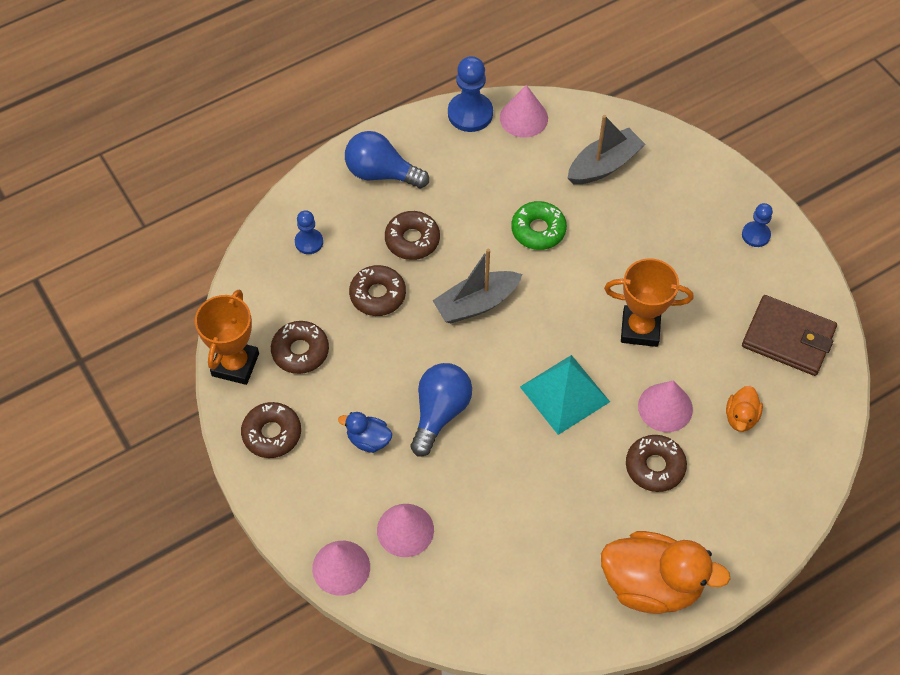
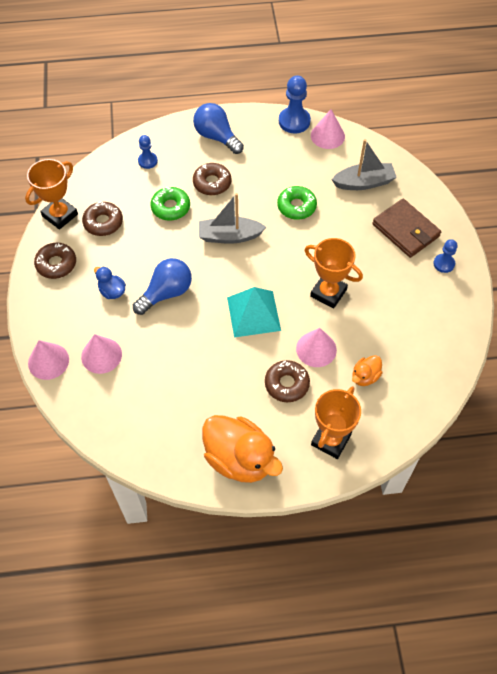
camera: 25 degrees right, 0 degrees up
(377, 295) = (170, 207): brown donut -> green donut
(744, 513) = (331, 440): none -> orange trophy
(788, 338) = (428, 338): brown wallet -> brown wallet (405, 230)

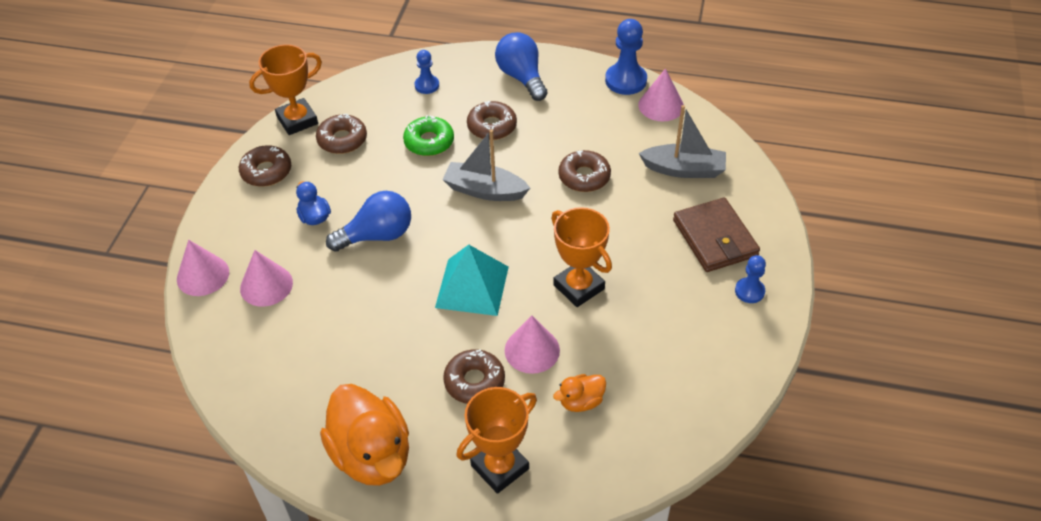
camera: 20 degrees right, 10 degrees down
(296, 206) = (584, 177): green donut -> brown donut

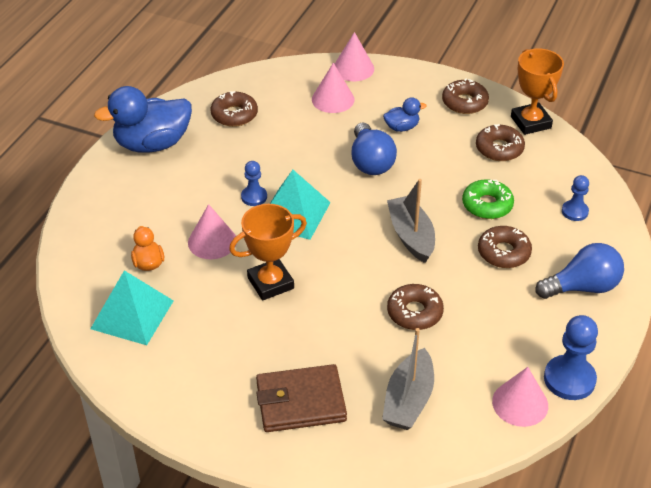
camera: 100 degrees right, 5 degrees down
(372, 455) = (152, 144): orange duck -> blue duck
(474, 382) = (194, 203): brown donut -> brown donut (234, 115)
(484, 190) = (411, 236): grey boat -> grey boat turned 45 degrees counterclockwise
(500, 467) = (111, 208): orange trophy -> none
(658, 396) = (132, 314): none -> turquoise pyramid
(749, 291) = (222, 412): blue pawn -> blue pawn (254, 197)

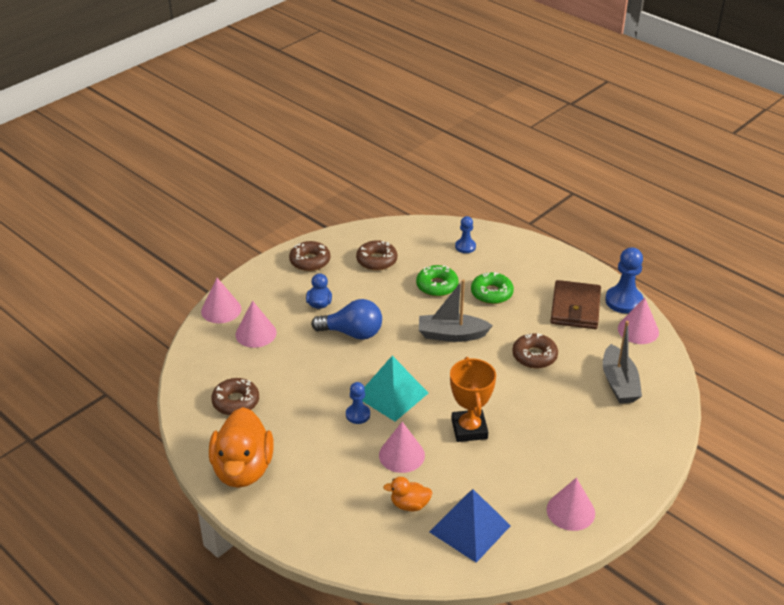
camera: 70 degrees left, 5 degrees down
(132, 314) = (469, 528): turquoise pyramid -> blue pyramid
(152, 144) = (243, 469): blue duck -> orange duck
(183, 391) = (570, 511): none -> pink cone
(300, 402) = (603, 442): brown wallet -> brown wallet (575, 308)
(408, 400) = (619, 383): grey boat -> grey boat turned 45 degrees clockwise
(503, 252) = (491, 293): brown donut -> green donut
(530, 122) = (355, 235): orange trophy -> none
(582, 287) = (542, 268): blue light bulb -> none

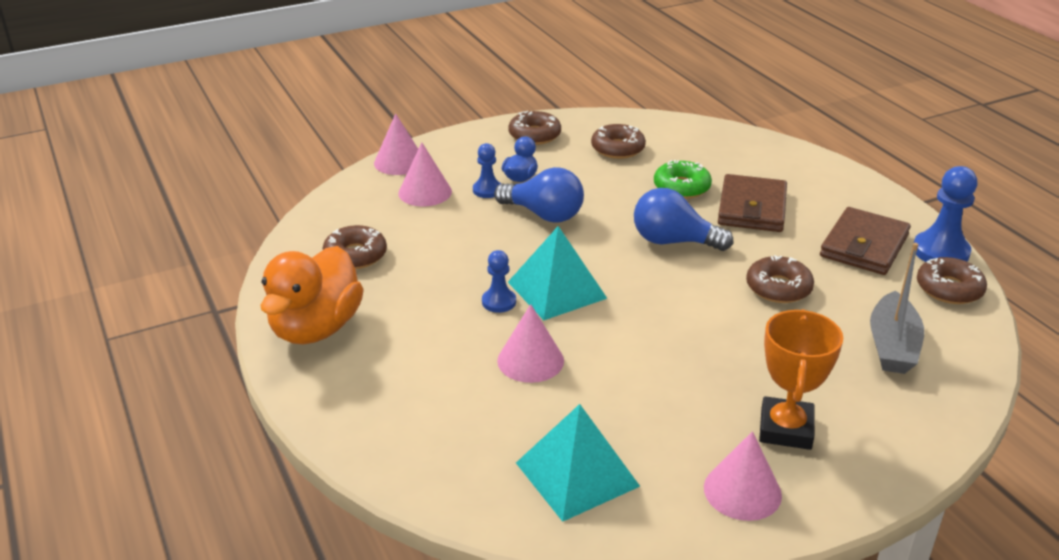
camera: 20 degrees right, 5 degrees down
(409, 505) = (507, 422): orange duck -> none
(451, 335) = (673, 241): grey boat -> blue light bulb
(465, 247) = (741, 155): blue pawn -> blue pawn (487, 190)
(469, 429) = (641, 352): orange trophy -> orange trophy (785, 429)
(469, 528) = (577, 474): blue pyramid -> turquoise pyramid
(491, 293) = (752, 208): green donut -> brown wallet
(638, 330) = (949, 289): pink cone -> brown donut

